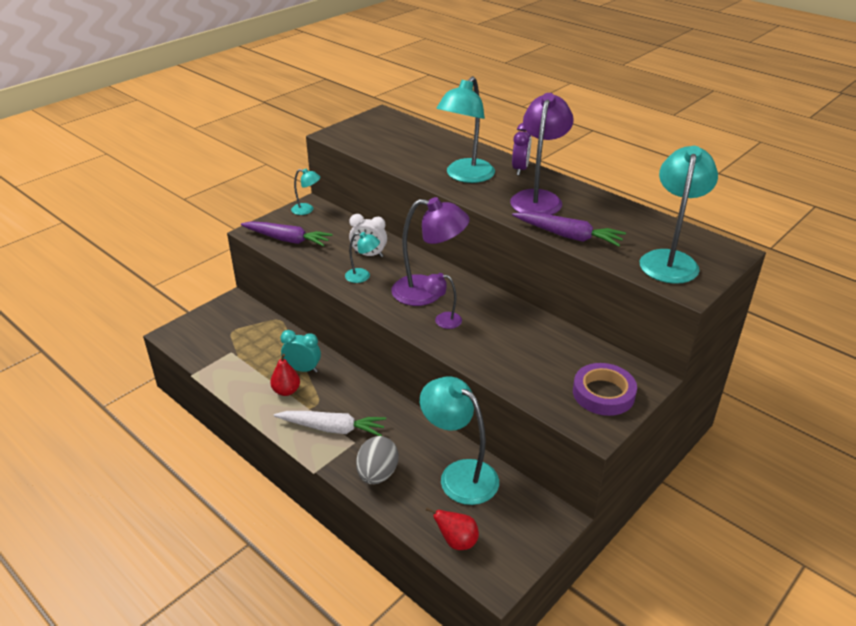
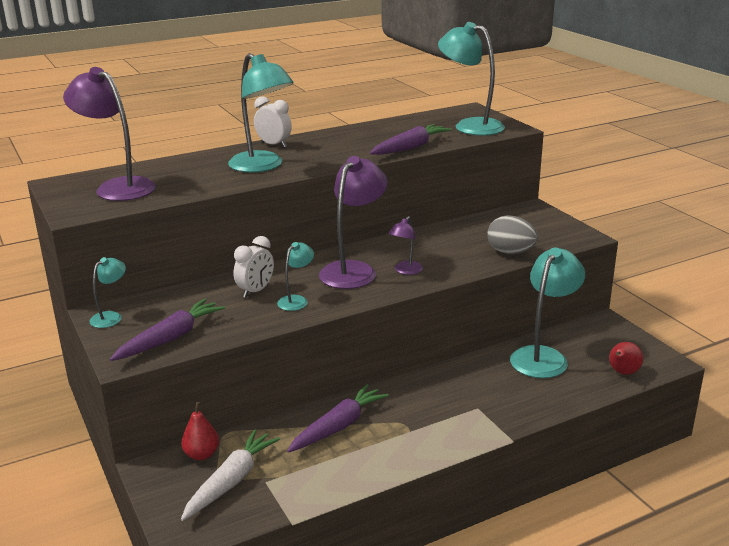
camera: 70 degrees left, 10 degrees down
(286, 391) = (371, 444): red pear -> red pear (202, 454)
(303, 369) = (338, 426): turquoise clock -> purple carrot
(332, 428) = (450, 419): white carrot -> white carrot (231, 481)
(377, 474) = (528, 401): grey egg -> grey egg (510, 252)
(459, 475) = (543, 356): turquoise lamp -> turquoise lamp turned 150 degrees clockwise
(520, 169) = (274, 145): purple clock -> white clock
(538, 198) = (335, 147): purple lamp -> purple lamp (117, 187)
(603, 393) = (543, 226): purple tape -> none

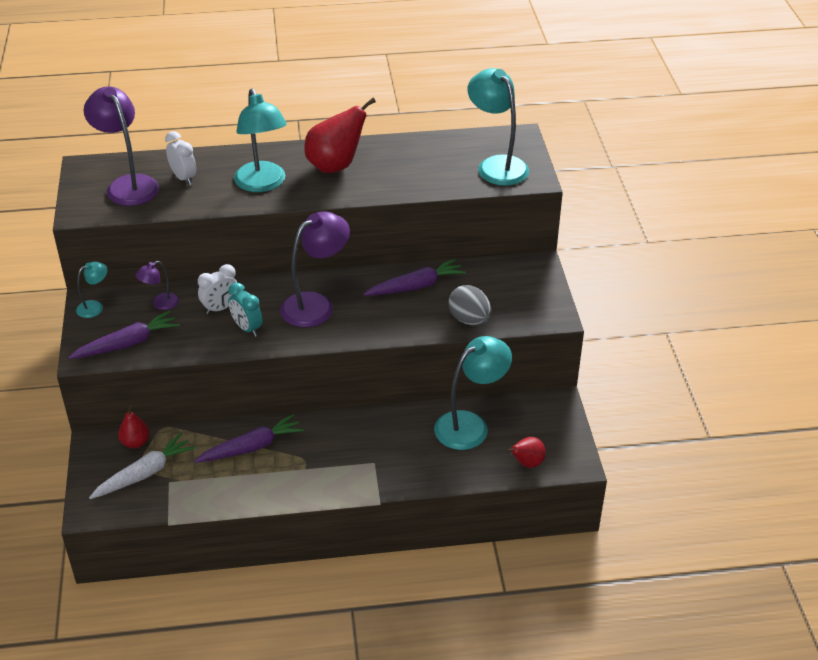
camera: 20 degrees right, 15 degrees up
(274, 145) = (293, 152): white clock -> white clock (184, 178)
(296, 300) = (247, 328): turquoise lamp -> turquoise clock
(323, 146) = (335, 166): none -> red pear
(405, 271) = (359, 318): purple lamp -> purple lamp (160, 304)
(410, 148) = (412, 188): purple carrot -> purple carrot (416, 286)

